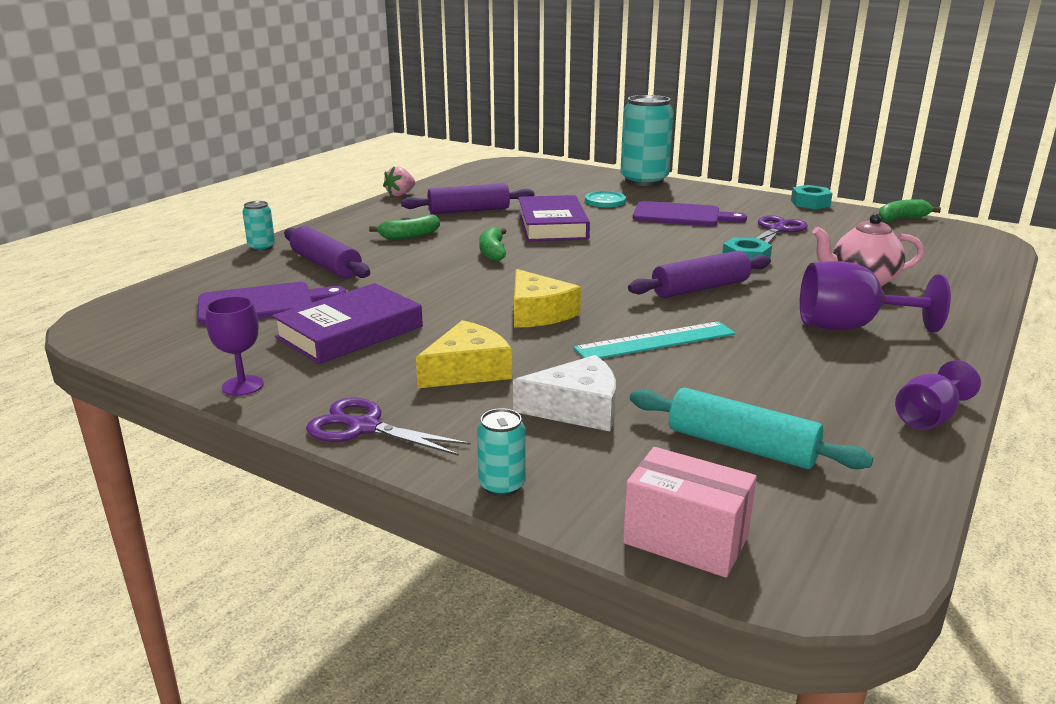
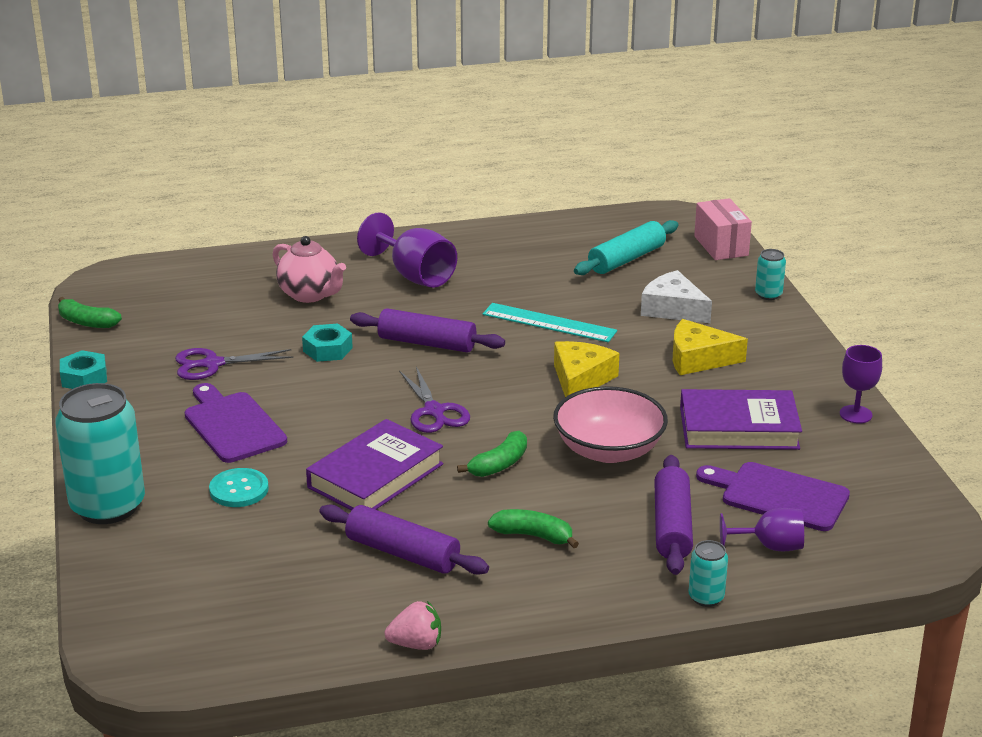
camera: 135 degrees left, 5 degrees up
(364, 427) = (804, 352): purple scissors -> purple scissors (434, 411)
(434, 283) = (609, 450): none -> pink bowl
(741, 446) = (626, 259): turquoise rolling pin -> turquoise rolling pin turned 60 degrees clockwise
(928, 418) = (511, 229): purple goblet -> purple goblet (770, 546)

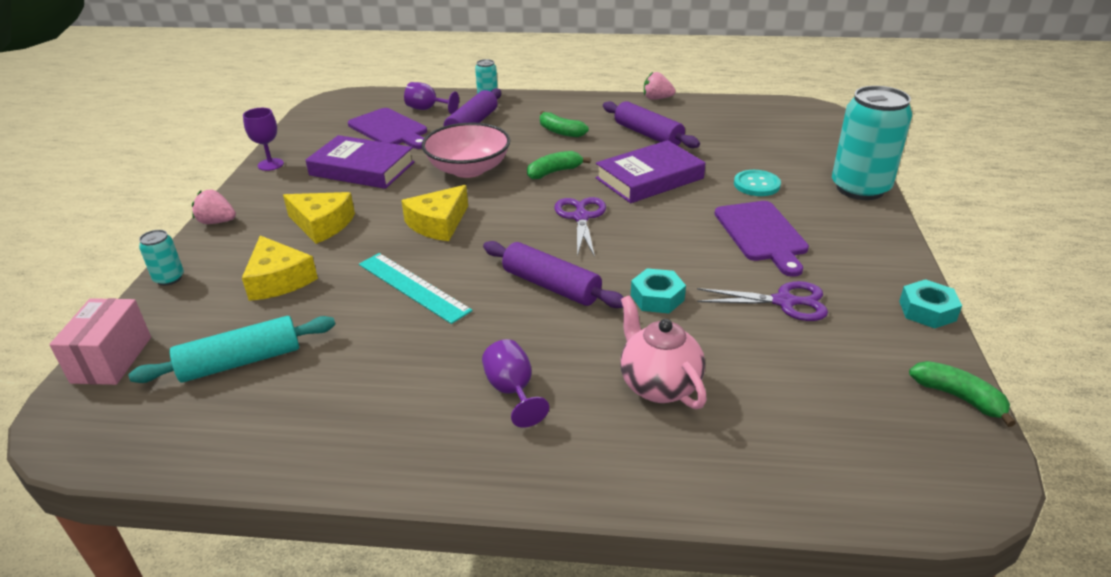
camera: 160 degrees left, 5 degrees up
(415, 276) = (512, 391): purple goblet -> purple goblet, size x0.61
(673, 309) = (278, 280): white cheese -> yellow cheese
(806, 343) = (217, 222): none -> pink strawberry

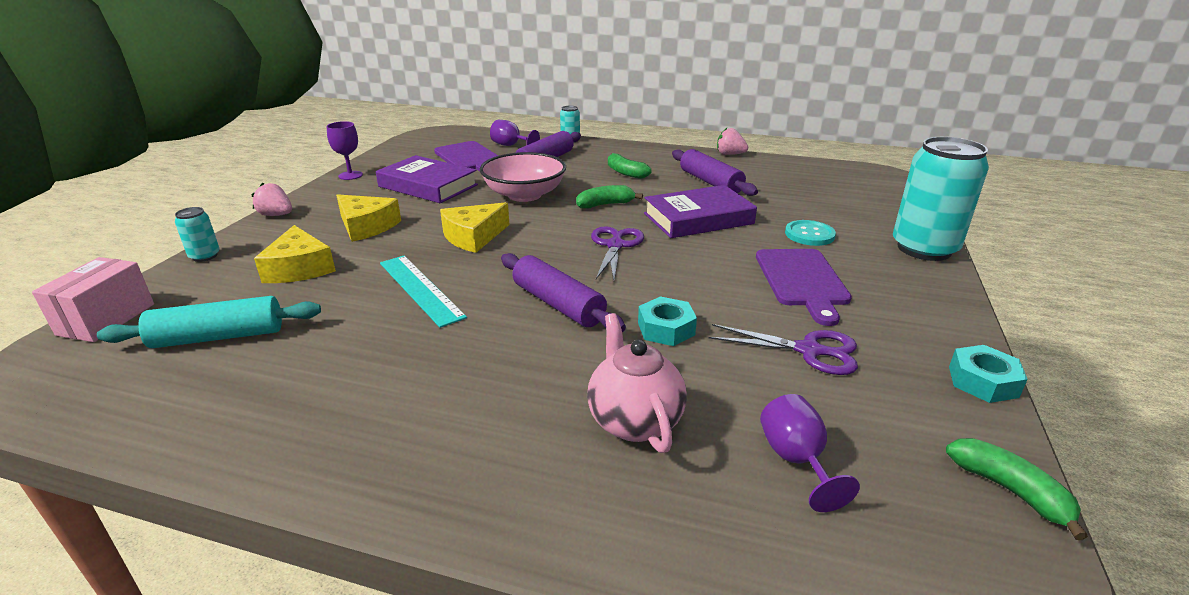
camera: 10 degrees right, 5 degrees down
(512, 391) = (469, 403): purple goblet -> purple goblet (796, 460)

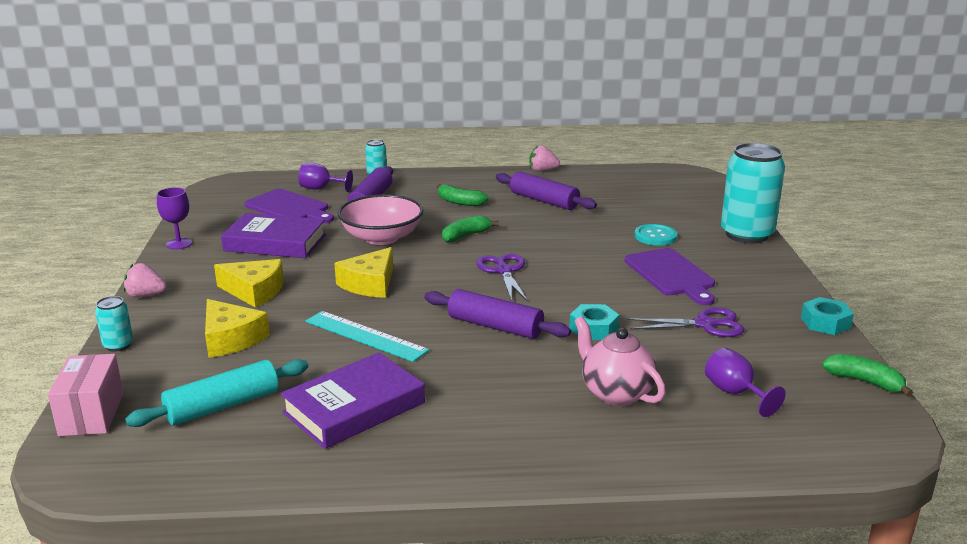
camera: 20 degrees left, 5 degrees down
(698, 218) = (556, 236): purple book -> purple book (354, 408)

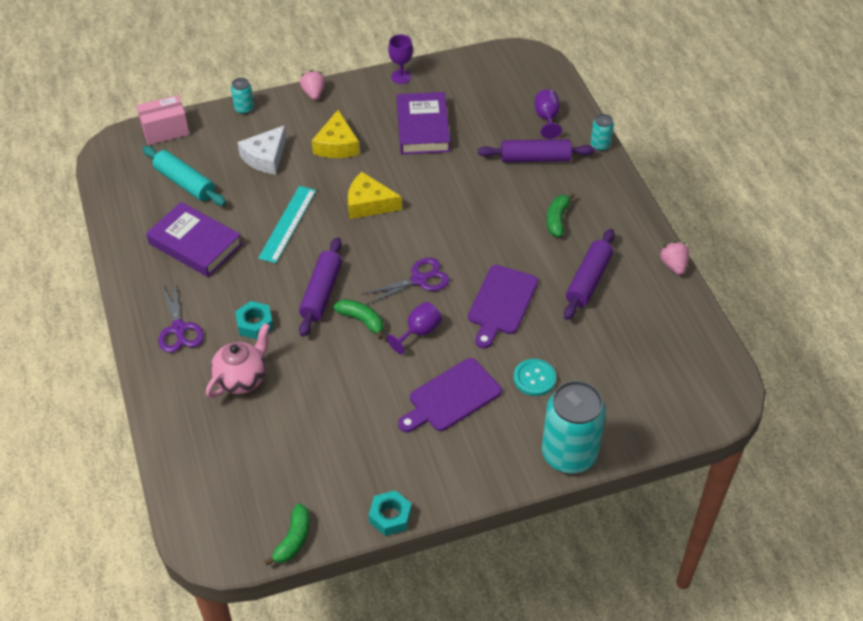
camera: 75 degrees right, 25 degrees up
(231, 339) = (265, 157): yellow cheese -> white cheese
(289, 208) = (495, 113): purple cutting board -> purple cutting board (501, 303)
(382, 238) = (456, 187): pink bowl -> none
(466, 236) = (481, 240): green banana -> green banana (362, 320)
(593, 329) = (334, 354): turquoise nut -> turquoise nut (255, 324)
(704, 324) = (362, 427): purple scissors -> purple scissors (179, 329)
(735, 393) = (257, 451): purple goblet -> purple goblet (419, 332)

